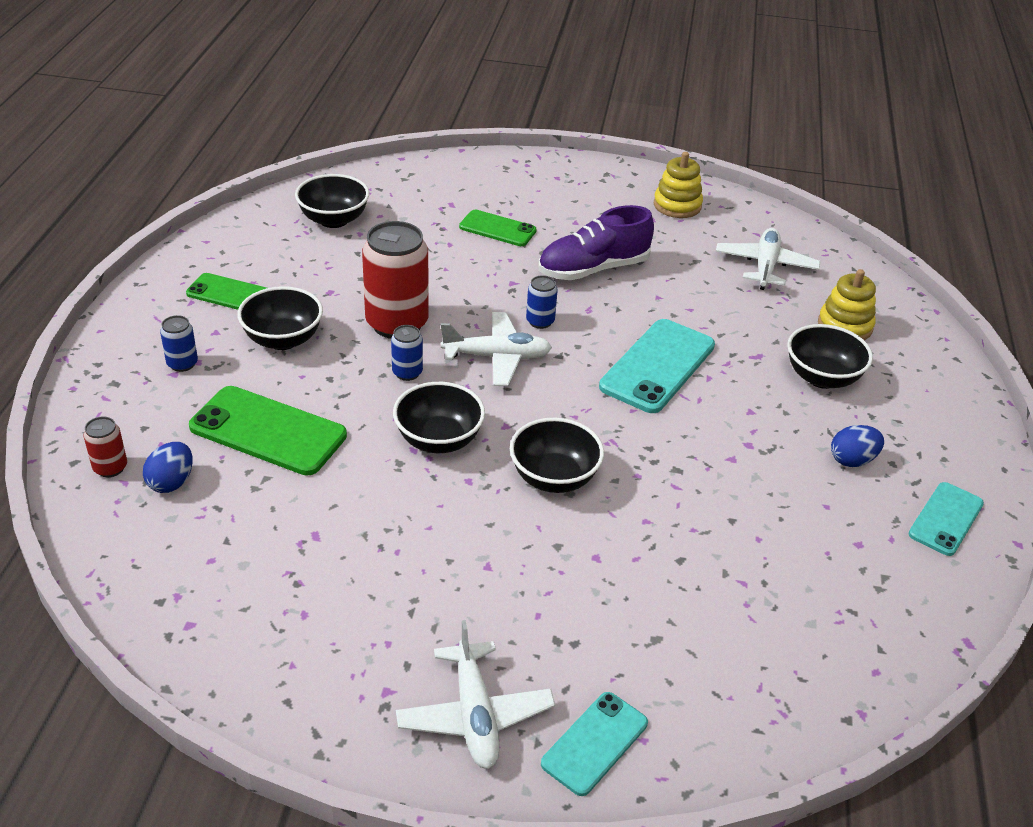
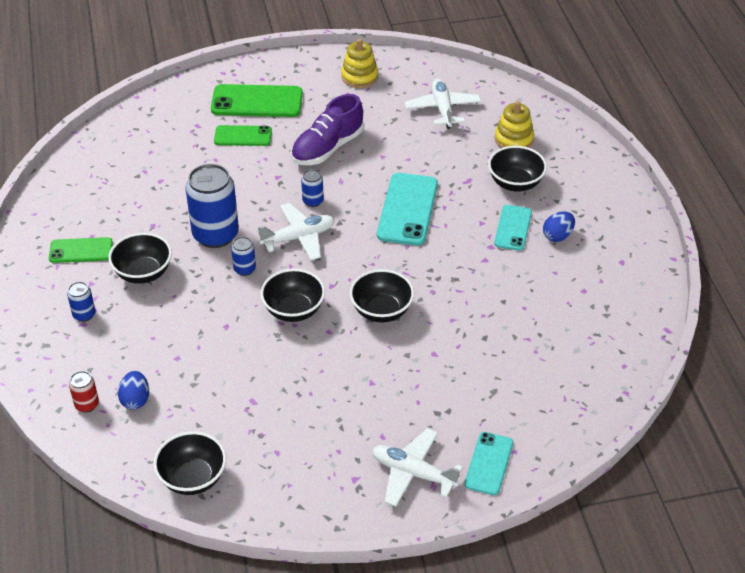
camera: 20 degrees left, 5 degrees up
(268, 431) = (177, 343): green phone -> green phone (257, 102)
(334, 220) = (118, 166): black bowl -> black bowl (193, 478)
(397, 324) = (215, 235): red can -> blue can
(475, 715) = (413, 473): white plane -> white plane turned 150 degrees clockwise
(946, 519) = (627, 257): turquoise phone -> turquoise phone (513, 228)

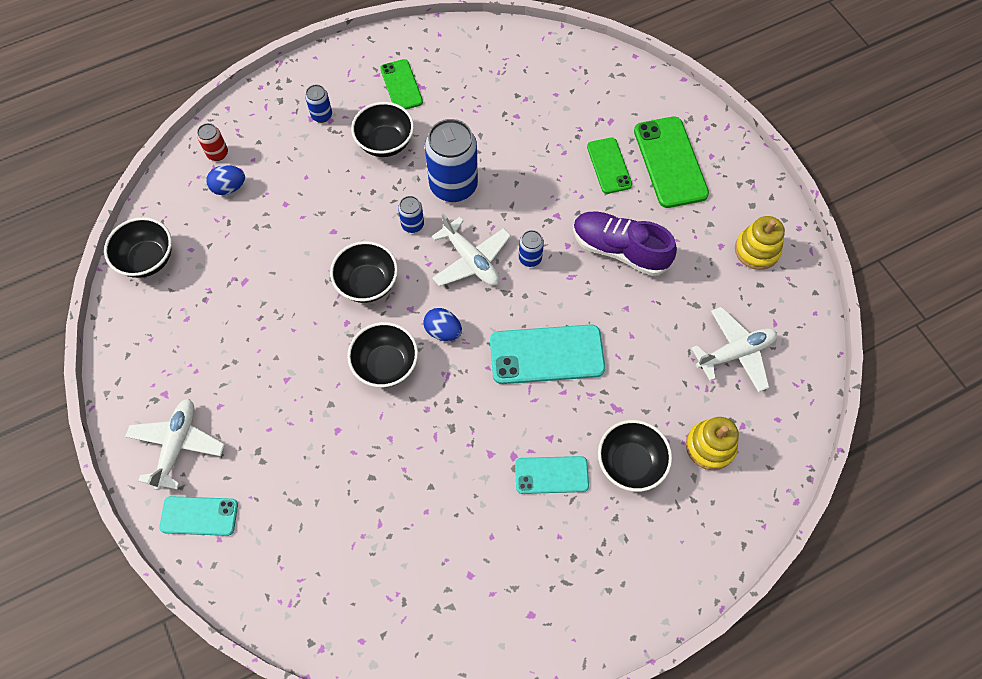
camera: 75 degrees right, 20 degrees up
(557, 236) = (553, 529): blue egg -> blue egg (443, 331)

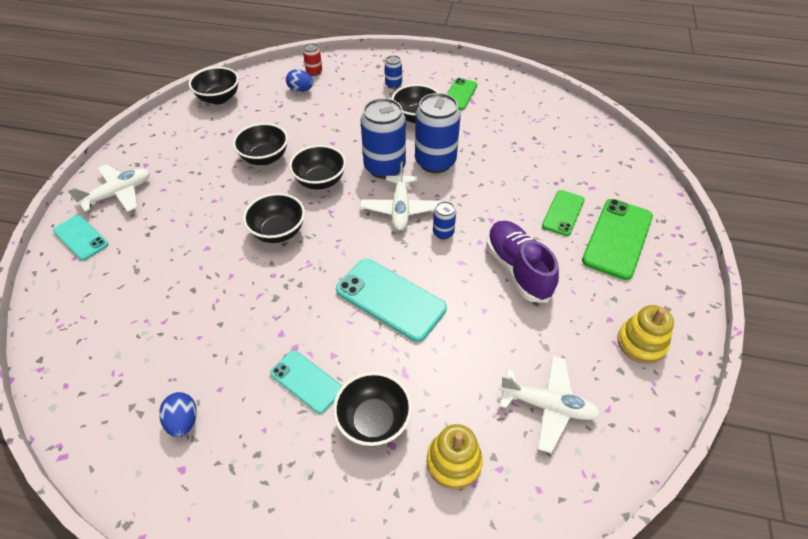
camera: 40 degrees right, 15 degrees down
(283, 297) = (264, 158): none -> black bowl
(412, 225) = (384, 167): blue can -> blue can, size x2.15
(443, 331) = (336, 237): blue egg -> blue egg (183, 421)

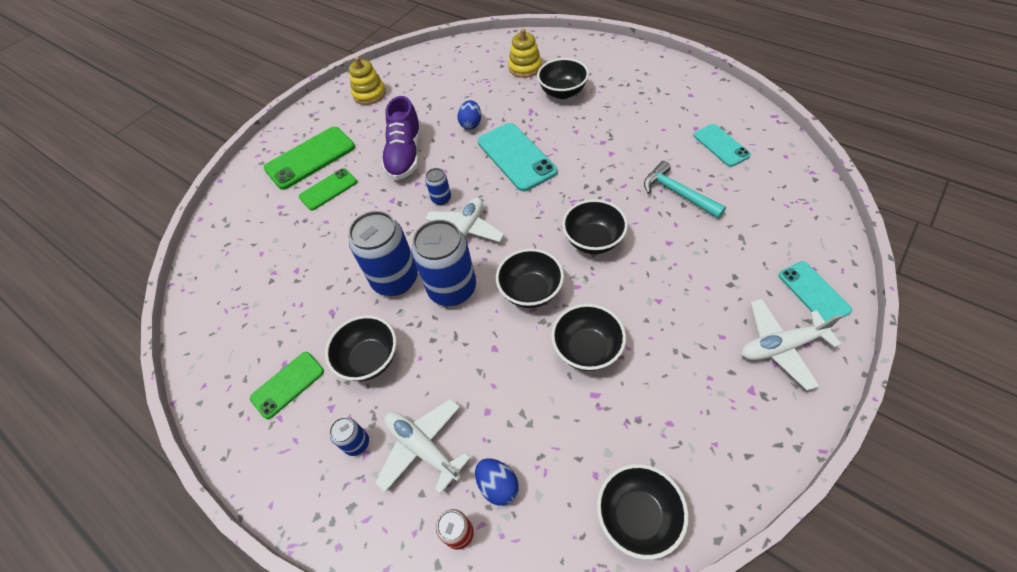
camera: 150 degrees left, 5 degrees up
(183, 421) = (690, 117): blue egg -> blue egg (471, 124)
(199, 301) = (678, 193): none -> turquoise hammer
(306, 381) = (599, 120): turquoise phone -> turquoise phone (721, 145)
(547, 406) = (454, 78): white plane -> white plane (423, 448)

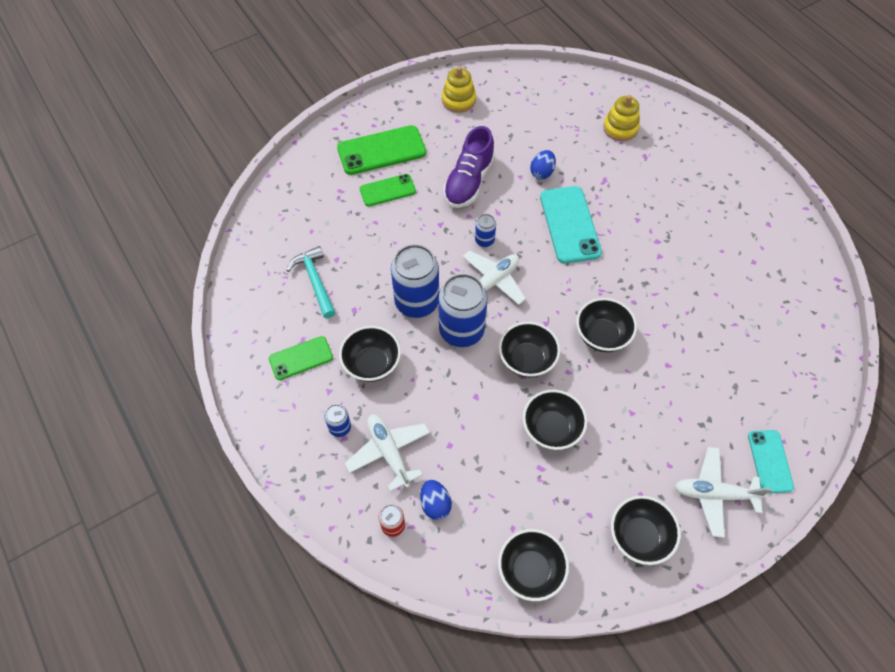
camera: 15 degrees right, 5 degrees up
(562, 92) = (644, 171): black bowl -> black bowl (639, 536)
(678, 193) = (701, 321): turquoise hammer -> turquoise hammer (315, 281)
(721, 145) = (768, 290): turquoise phone -> none

